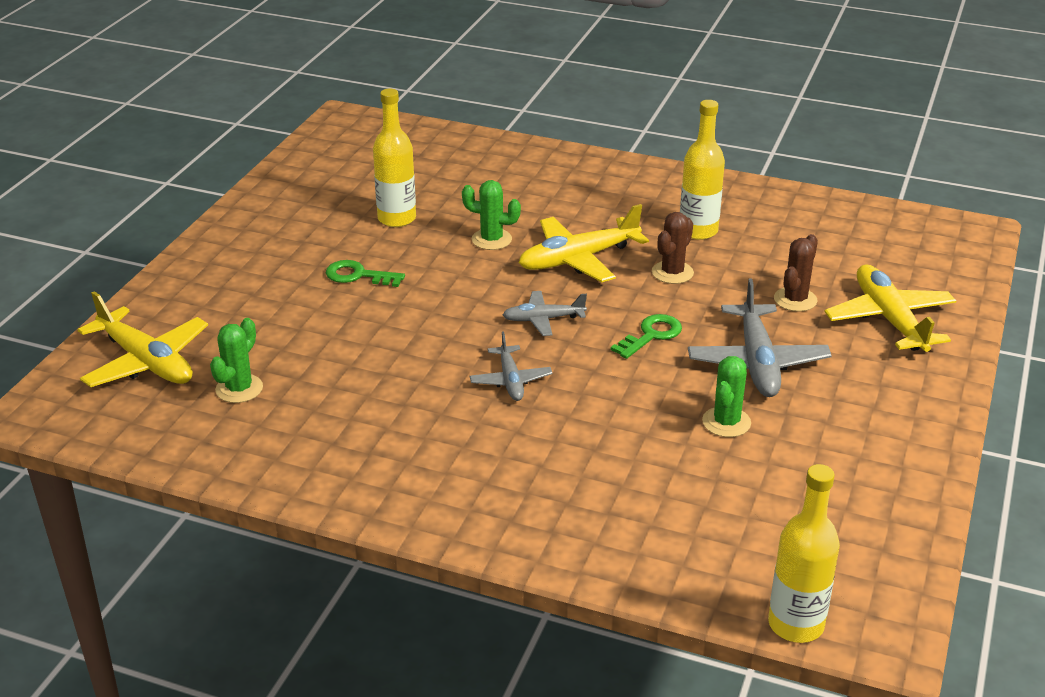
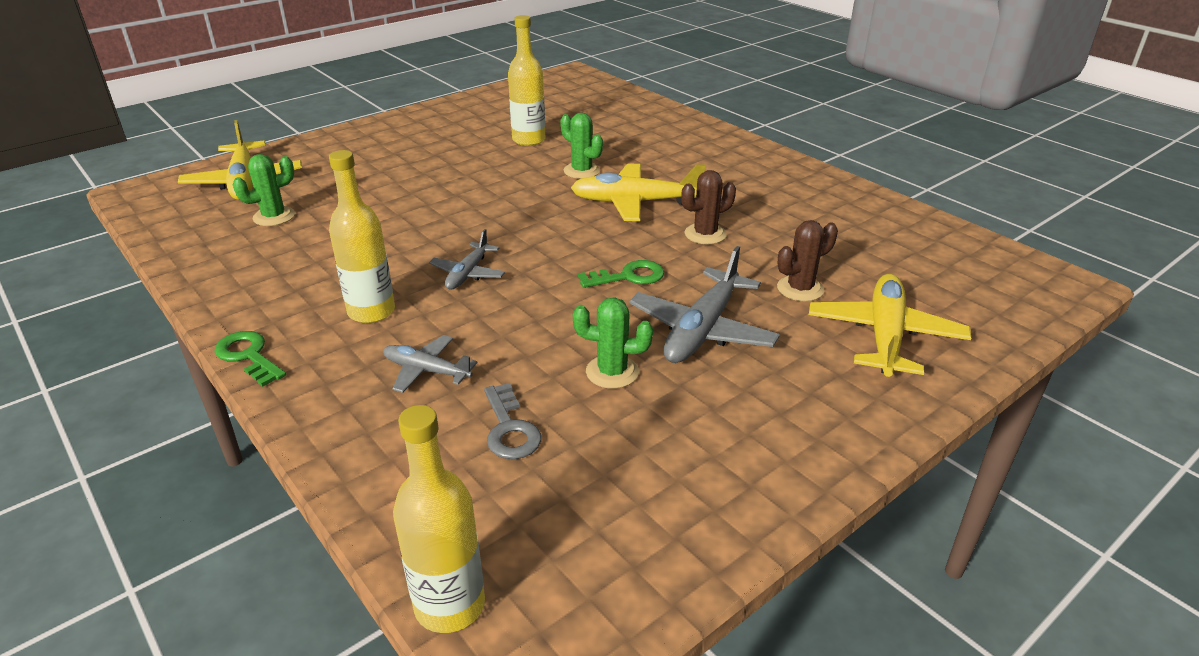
camera: 30 degrees right, 0 degrees up
(358, 275) = (453, 168): green key -> green key (248, 356)
(543, 319) = (551, 237): grey plane -> grey plane (426, 370)
(698, 231) = (766, 209): yellow bottle -> yellow bottle (371, 311)
(700, 495) = (509, 429): none -> grey key
(726, 422) = (612, 372): green cactus -> green cactus turned 45 degrees clockwise

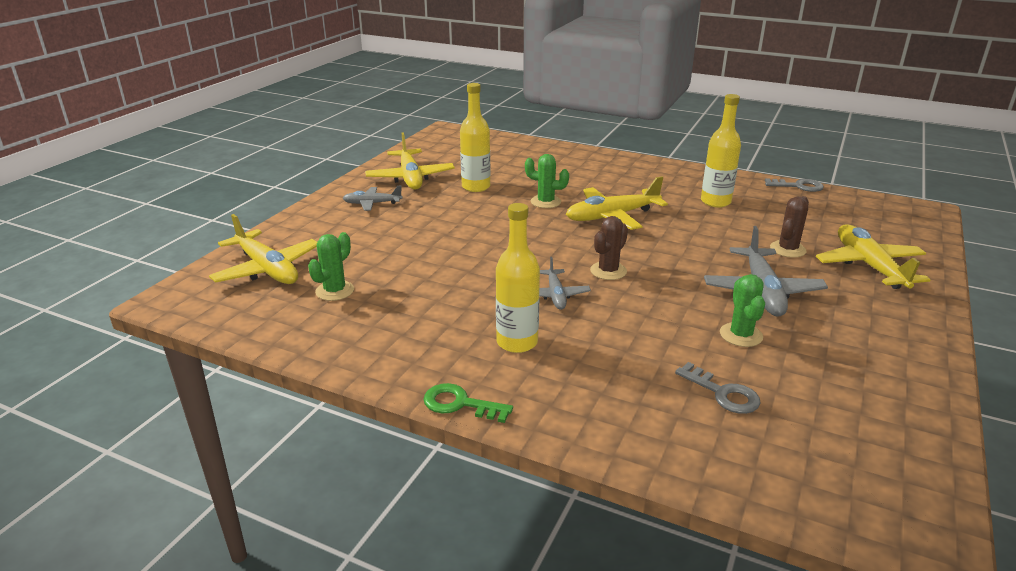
camera: 25 degrees left, 5 degrees down
(426, 370) = (614, 372): grey plane -> grey plane (372, 203)
(450, 605) = (831, 520): yellow bottle -> yellow bottle (715, 202)
(475, 118) = (410, 178): none -> yellow plane
(612, 372) = (741, 335): green cactus -> green cactus turned 75 degrees counterclockwise
(628, 276) = (671, 268): green key -> none
(705, 234) = (686, 228): brown cactus -> brown cactus (608, 271)
(917, 215) = (798, 186): none -> grey key

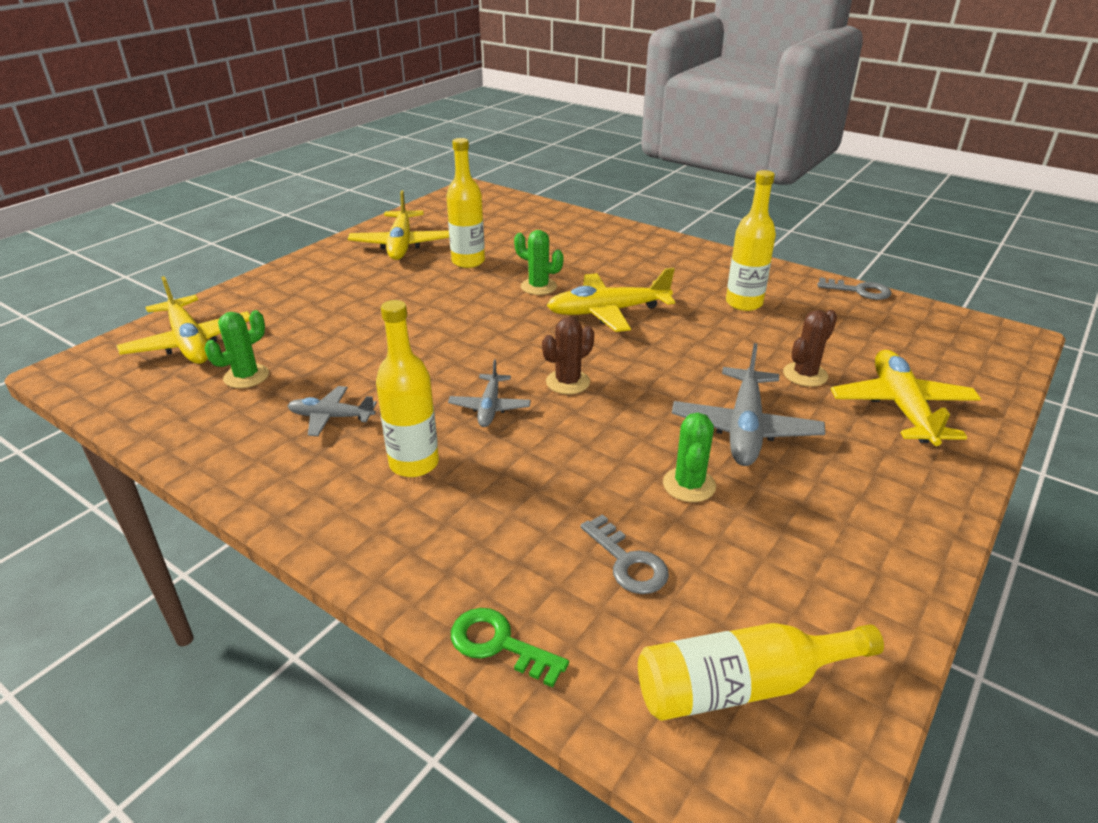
camera: 10 degrees right, 5 degrees up
(372, 203) = (343, 273): grey plane -> grey plane (331, 417)
(460, 404) = (308, 535): green key -> green key (499, 644)
(848, 465) = (741, 685): none -> yellow bottle

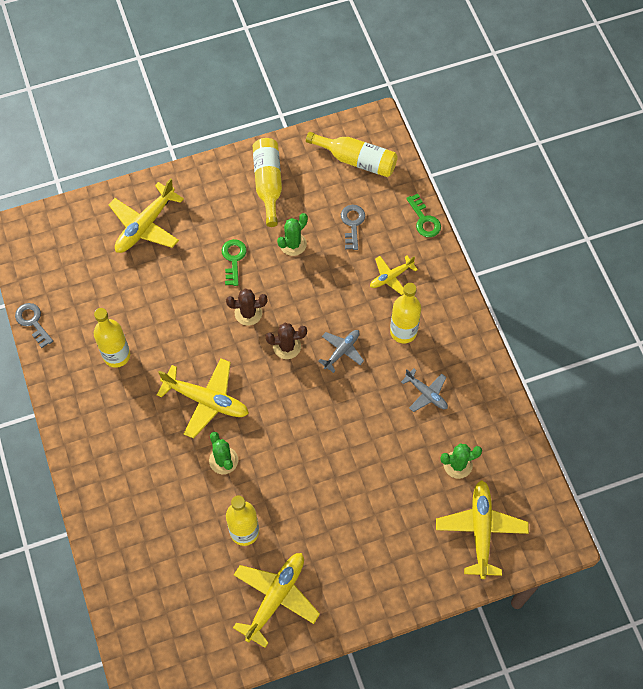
camera: 145 degrees left, 30 degrees up
(489, 520) = (391, 277): none -> yellow plane
(745, 428) = (233, 259): grey plane -> green key
(805, 375) = (161, 274): brown cactus -> brown cactus (248, 313)
(833, 545) = (268, 184): none -> yellow bottle

